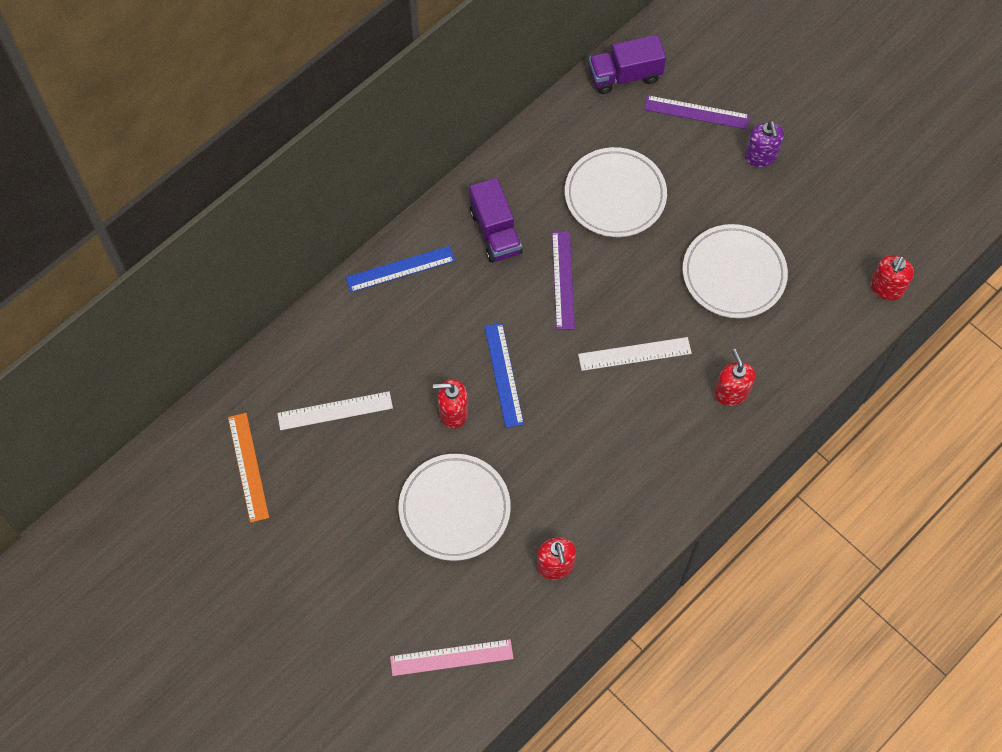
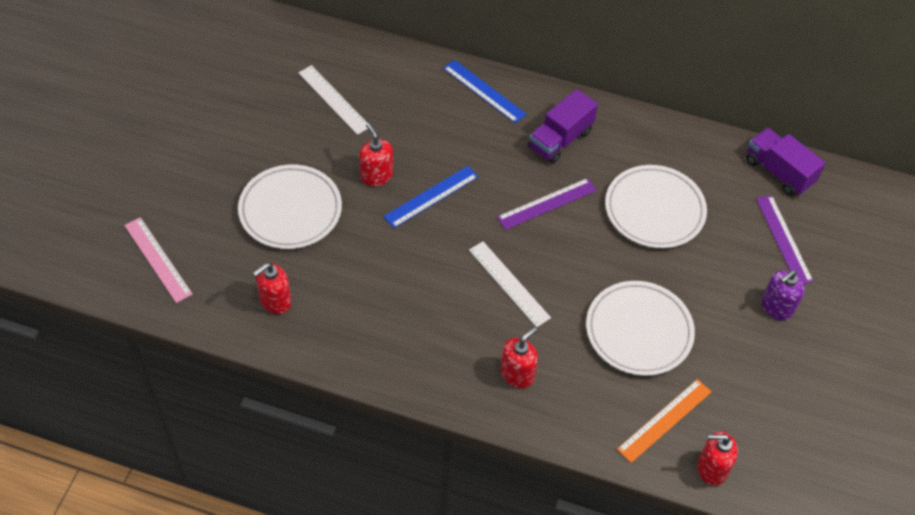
camera: 60 degrees right, 10 degrees down
(248, 467) = (257, 66): orange ruler -> orange ruler (664, 420)

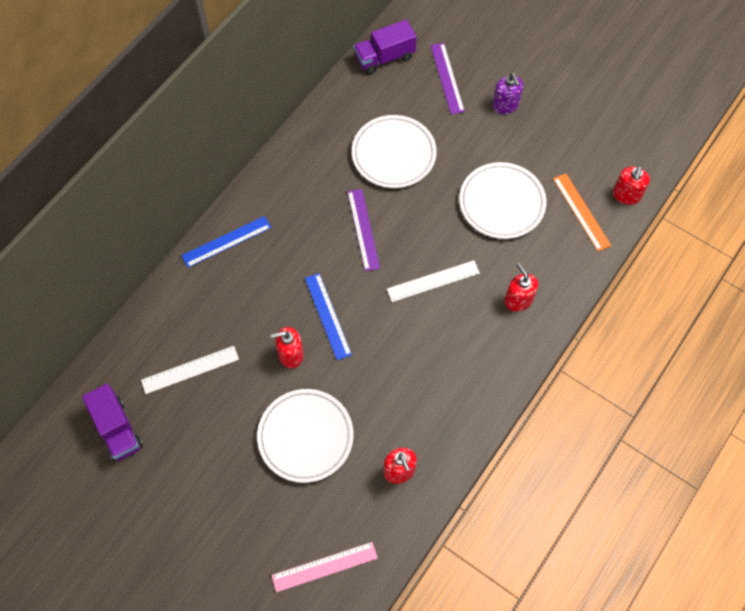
camera: 70 degrees left, 10 degrees up
(560, 140) = (300, 199): purple truck -> purple truck (117, 429)
(784, 239) = (447, 78): purple ruler -> purple ruler turned 75 degrees clockwise

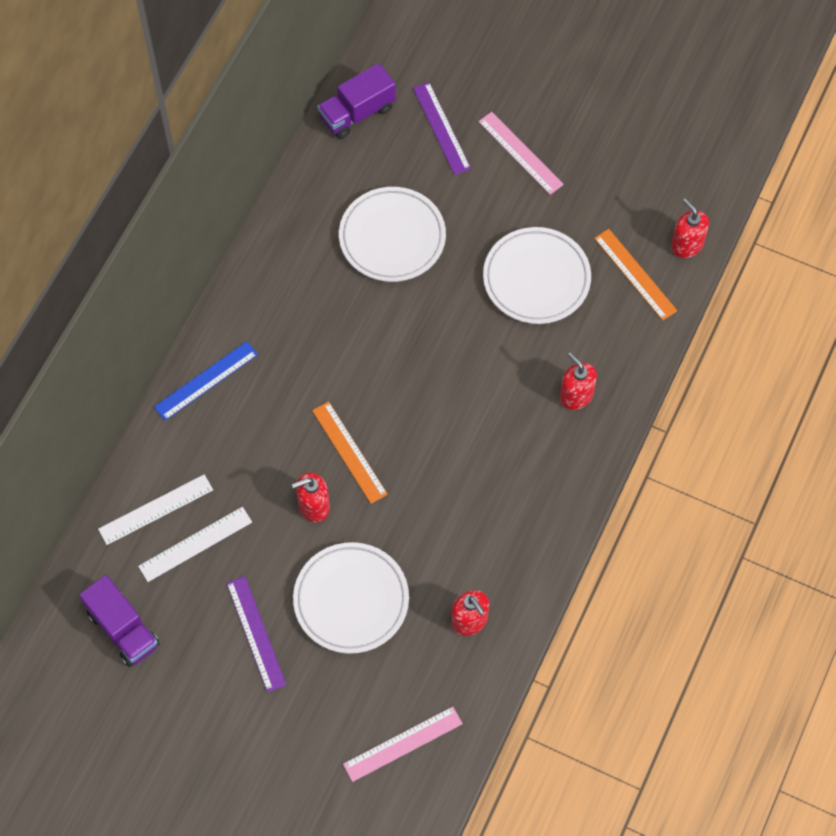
camera: 10 degrees left, 0 degrees up
(328, 316) = (349, 452): blue ruler -> orange ruler
(363, 229) = (372, 338): purple ruler -> purple ruler (256, 633)
(433, 281) = (469, 389): white ruler -> white ruler (156, 509)
(505, 105) = (520, 153): purple soap dispenser -> pink ruler
(626, 195) = (686, 245): red soap dispenser -> red soap dispenser turned 135 degrees clockwise

